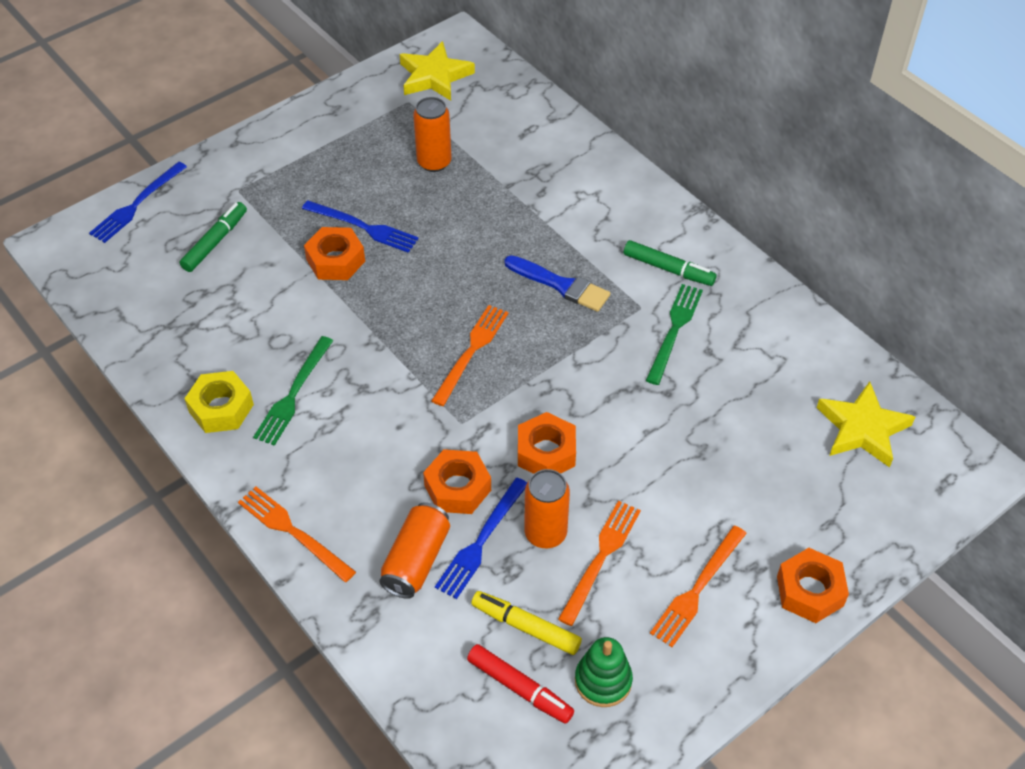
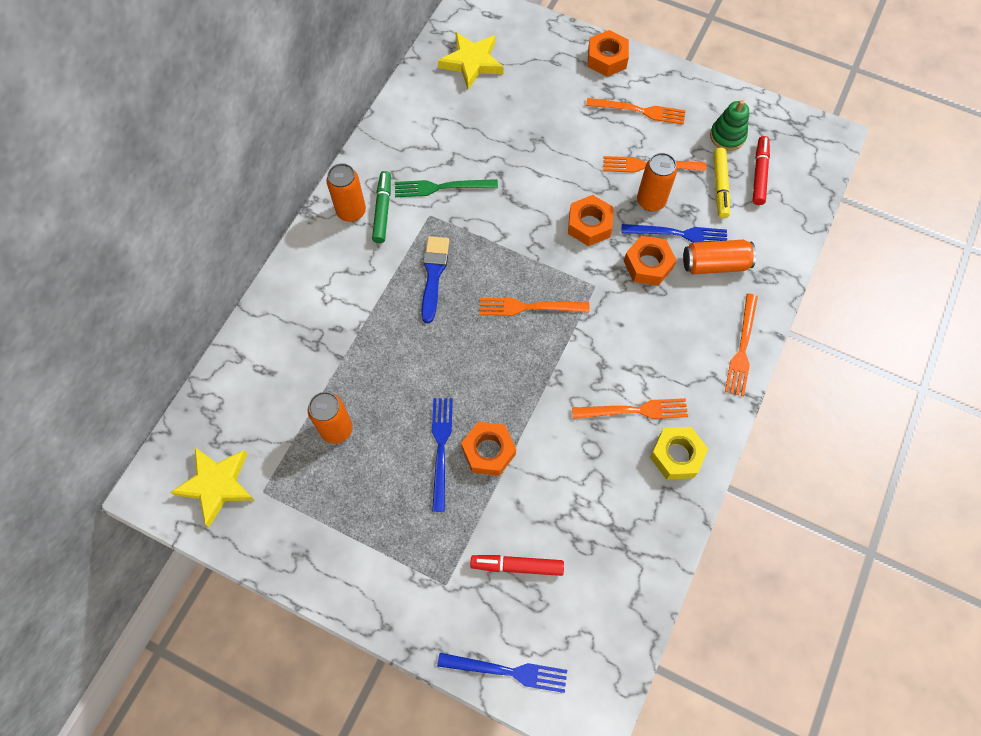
camera: 115 degrees left, 15 degrees up
(215, 242) = (517, 566): green marker -> red marker
(293, 394) = (634, 410): green fork -> orange fork
(681, 243) = (351, 211): none -> orange can

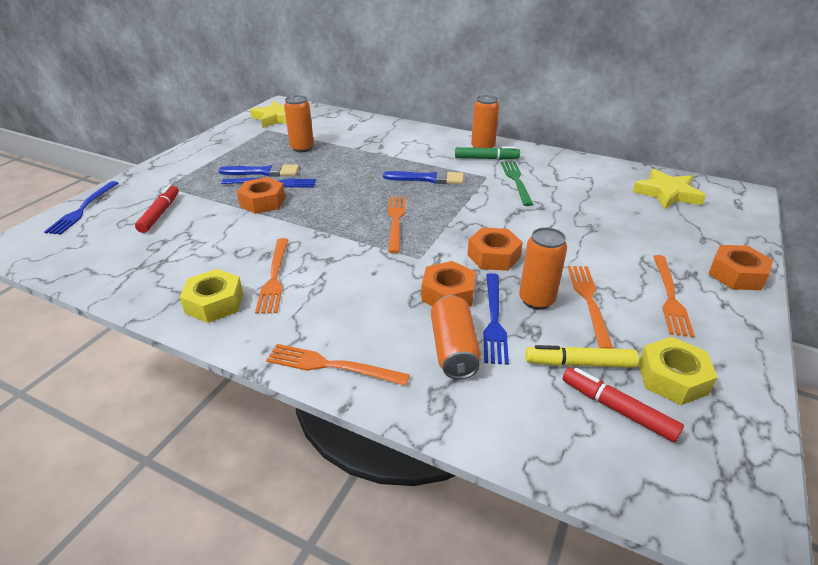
camera: 90 degrees right, 30 degrees down
(409, 466) = (264, 172): none -> blue brush
(727, 136) = (672, 378): green stacking toy -> yellow nut
(759, 174) = (617, 409): red marker -> red marker turned 150 degrees counterclockwise

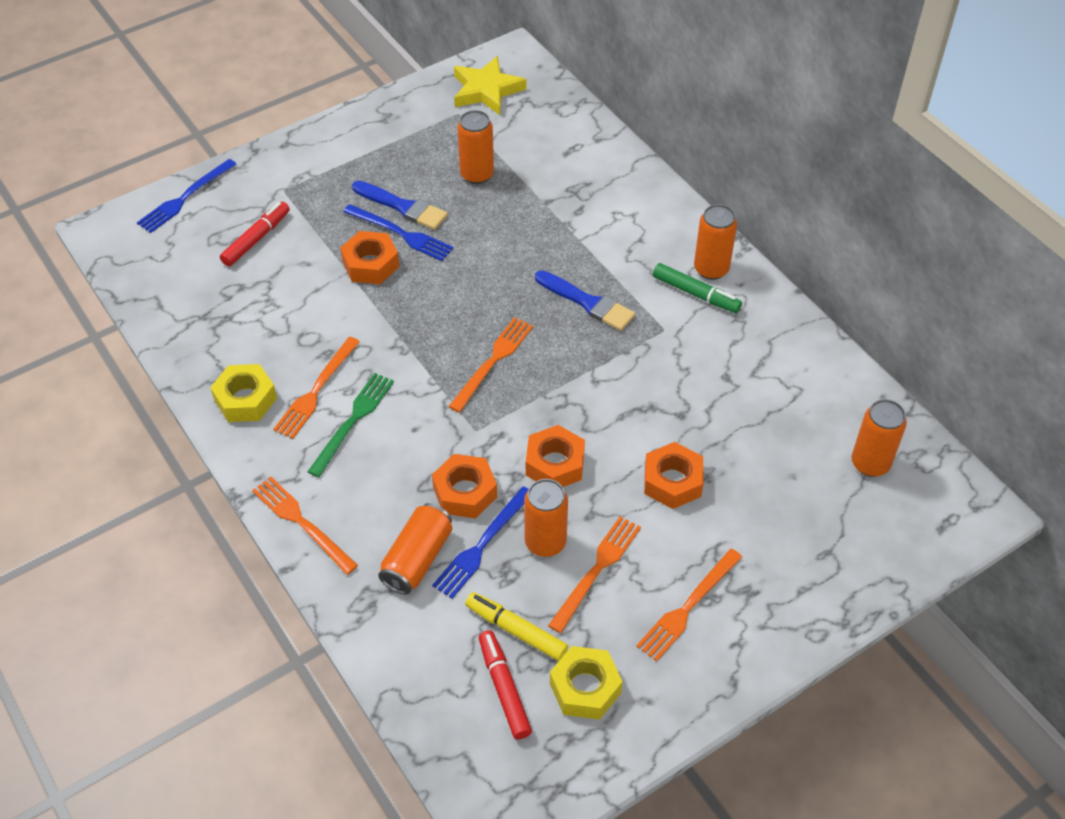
camera: 30 degrees right, 15 degrees up
(516, 181) = (694, 354): green fork -> green fork (353, 421)
(667, 193) = (870, 463): yellow star -> orange can
(736, 275) = (798, 618): orange nut -> orange nut (672, 481)

